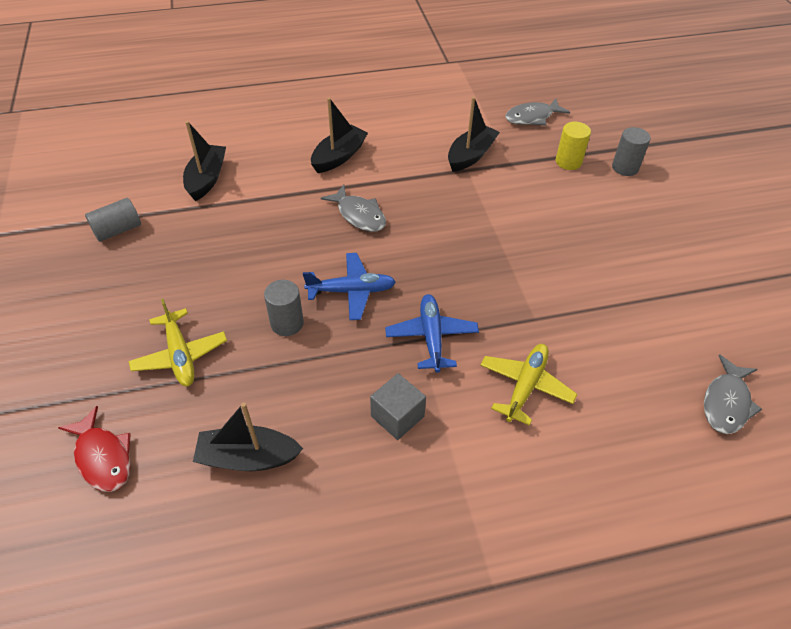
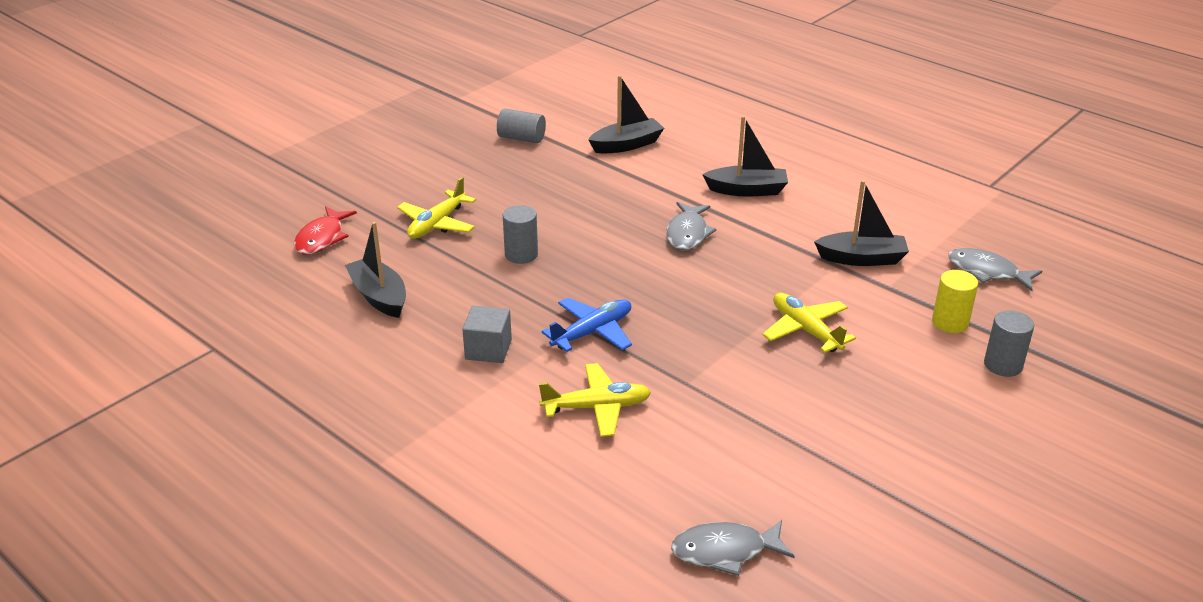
camera: 55 degrees right, 15 degrees down
(352, 291) = (593, 269): blue plane -> none
(524, 226) = (805, 330): none -> yellow plane

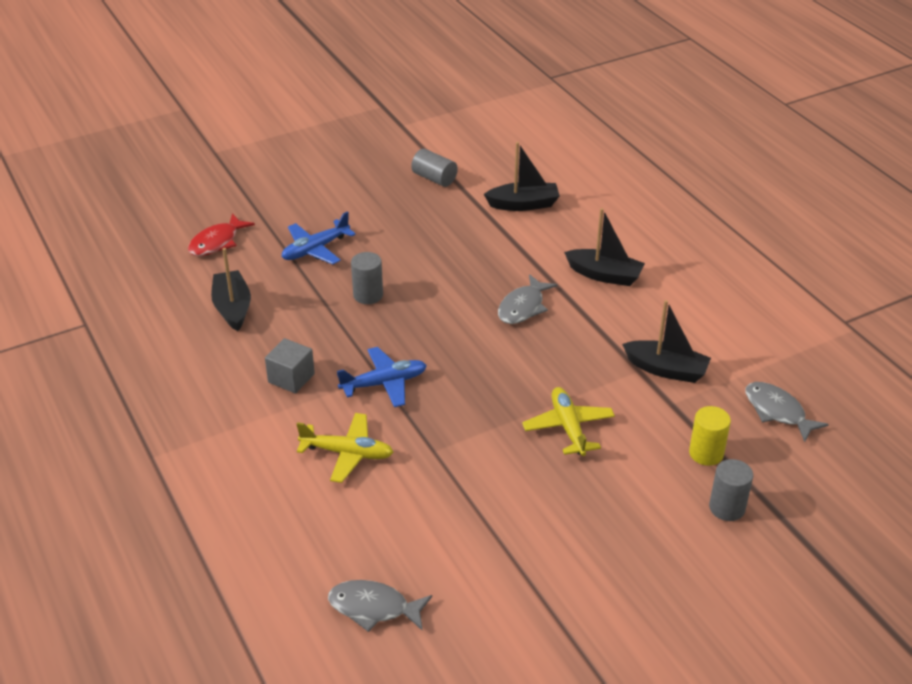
camera: 20 degrees right, 5 degrees up
(437, 224) = (315, 249): yellow plane -> blue plane

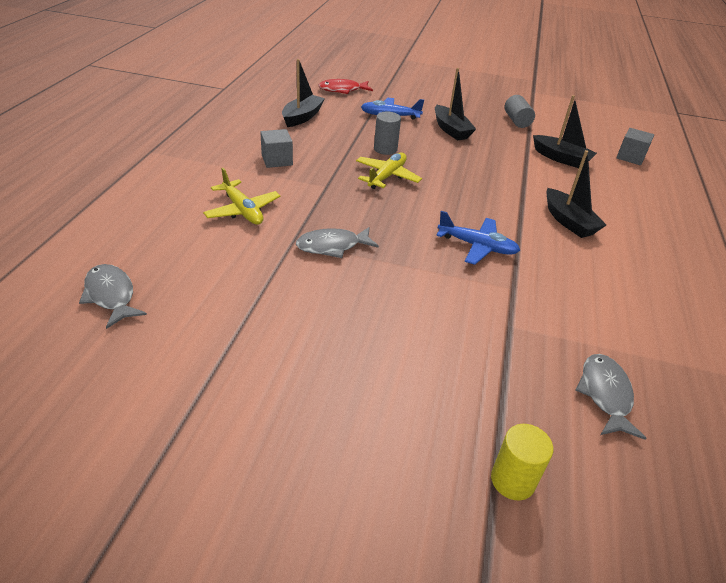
camera: 40 degrees right, 0 degrees up
(384, 383) = (323, 192): blue plane -> blue plane (477, 246)
(523, 307) = (477, 206): grey fish -> grey fish (332, 246)
(568, 427) = (403, 287): yellow plane -> yellow plane (387, 176)
(572, 165) = (630, 157): none -> grey cube
(666, 369) = (538, 302): black boat -> black boat (451, 130)
(706, 453) = (490, 378): yellow cylinder -> yellow cylinder (512, 480)
(727, 508) = (451, 430): grey cylinder -> none

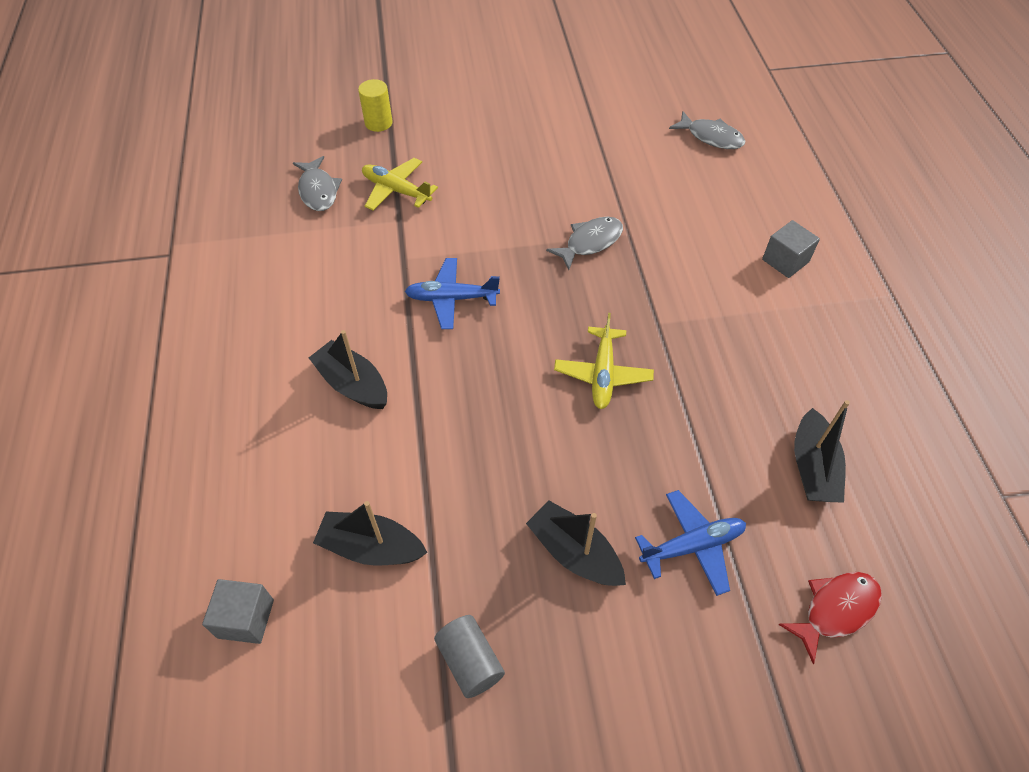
camera: 160 degrees right, 15 degrees up
(242, 210) = (707, 251): yellow plane -> yellow plane (396, 190)
(277, 160) = (750, 345): grey cube -> grey cube (785, 261)
(385, 149) = (641, 438): grey cylinder -> none

